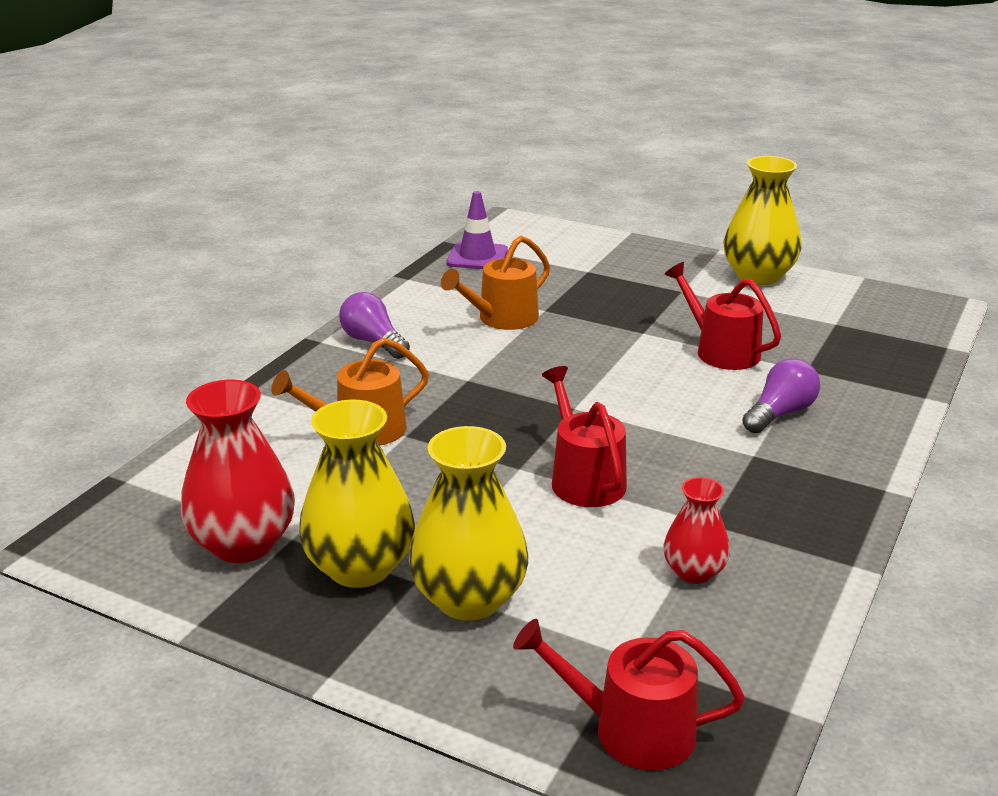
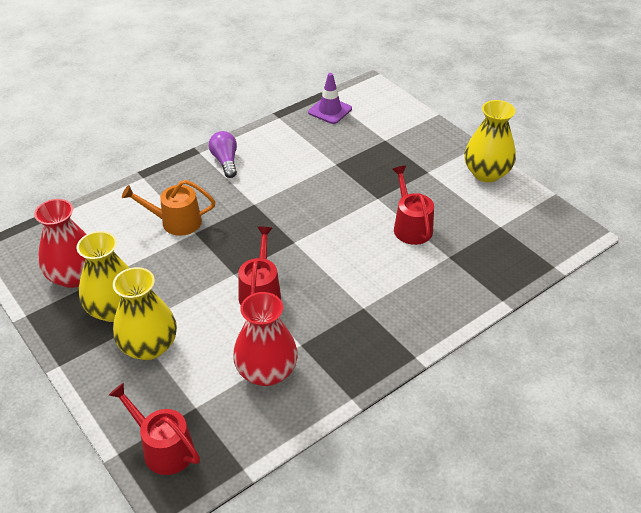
camera: 25 degrees right, 15 degrees up
(502, 319) = (306, 164): orange watering can -> none
(694, 572) = (266, 371): red vase -> red vase, size x1.74
(780, 413) = (404, 284): purple light bulb -> none

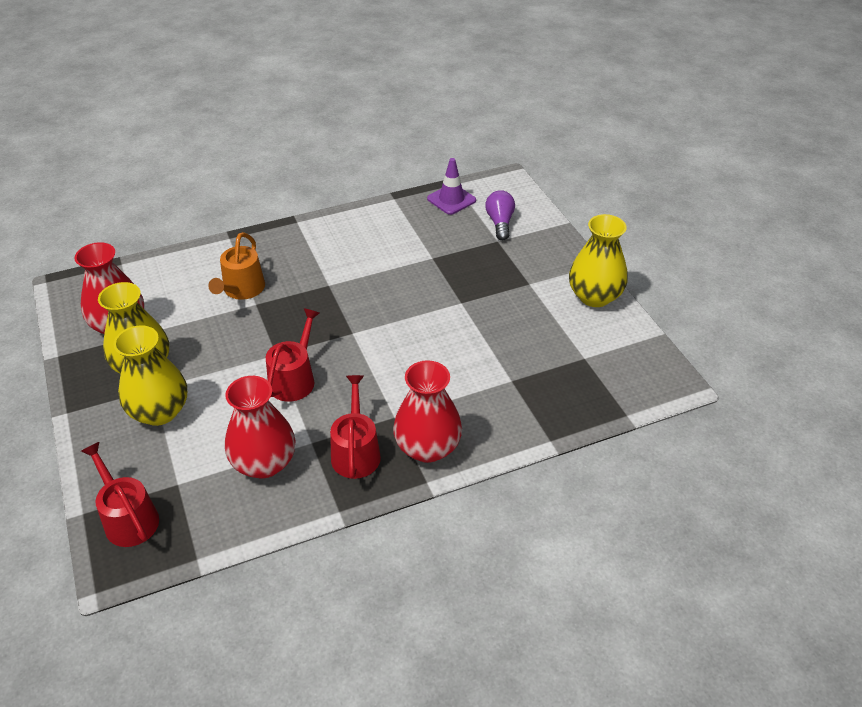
camera: 15 degrees right, 0 degrees up
(176, 222) = (242, 289): orange watering can -> orange watering can turned 90 degrees counterclockwise
(225, 161) = (319, 235): purple light bulb -> purple light bulb (500, 223)
(403, 328) = (427, 447): none -> red vase
(411, 226) = (484, 340): red watering can -> red watering can (356, 452)

